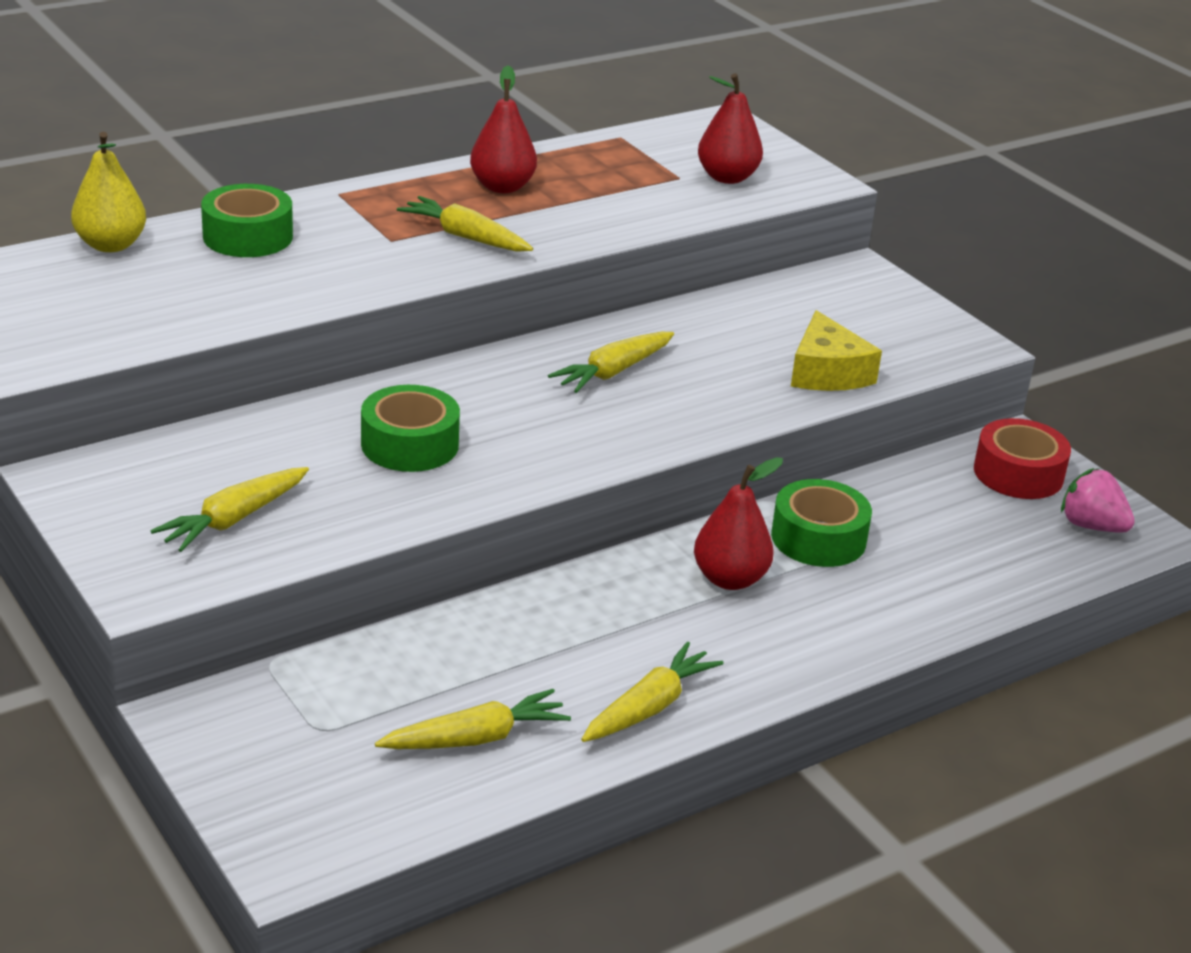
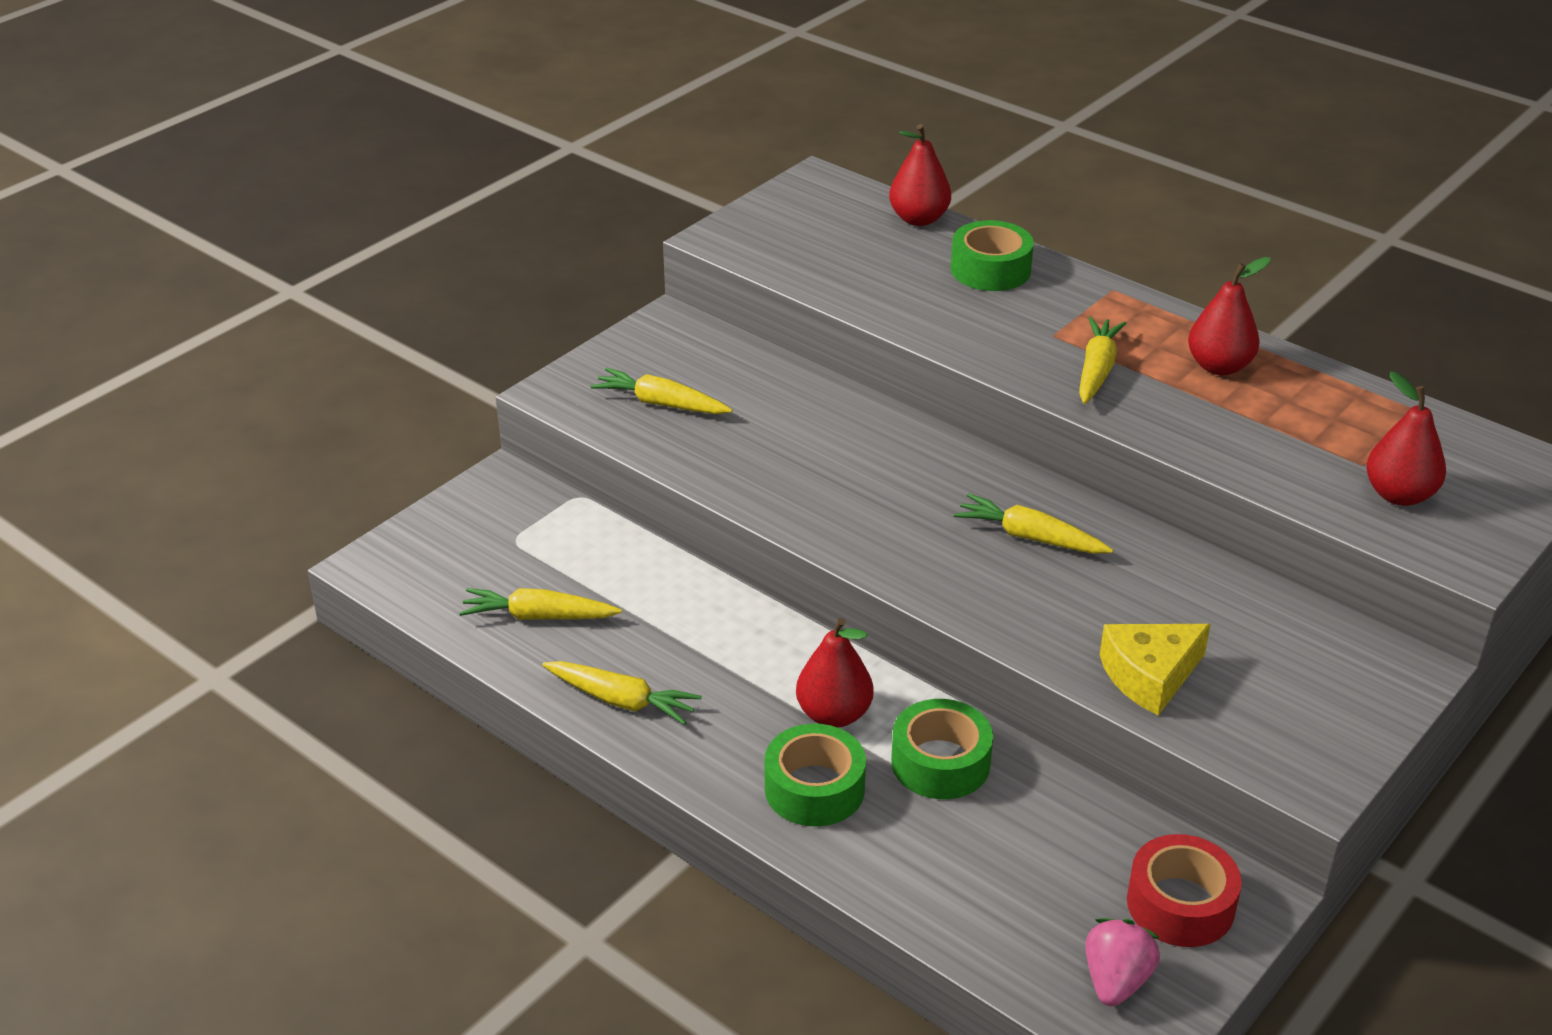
camera: 75 degrees right, 5 degrees up
(111, 245) = (919, 219): yellow pear -> red pear
(410, 444) = (821, 456): green tape -> green tape (814, 789)
(476, 738) = (538, 616): yellow carrot -> yellow carrot turned 135 degrees clockwise

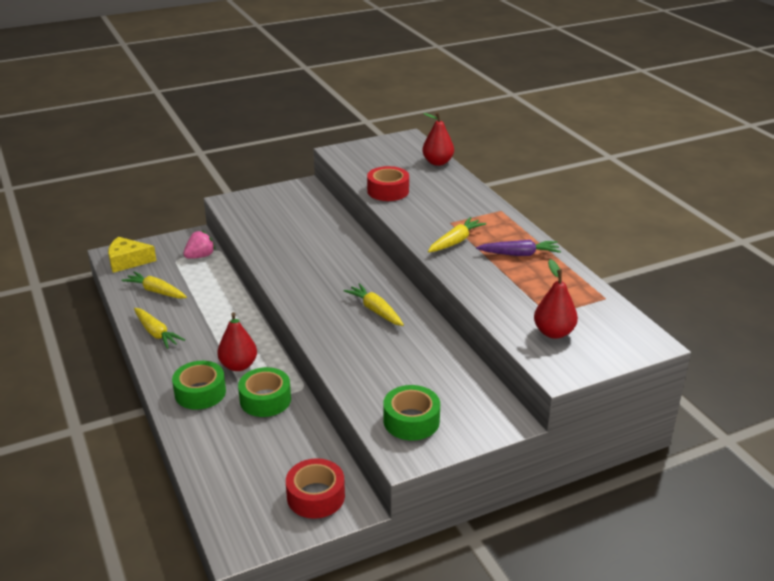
camera: 25 degrees right, 5 degrees down
(661, 404) = (267, 216): yellow carrot -> none
(888, 299) = (388, 191): none -> red tape
(990, 269) = (449, 189): green tape -> green tape (411, 421)
(1116, 981) = (252, 518): pink strawberry -> pink strawberry (200, 256)
(1149, 676) = (371, 384): yellow cheese -> yellow cheese (128, 261)
(1219, 366) = (519, 254): red pear -> purple carrot

